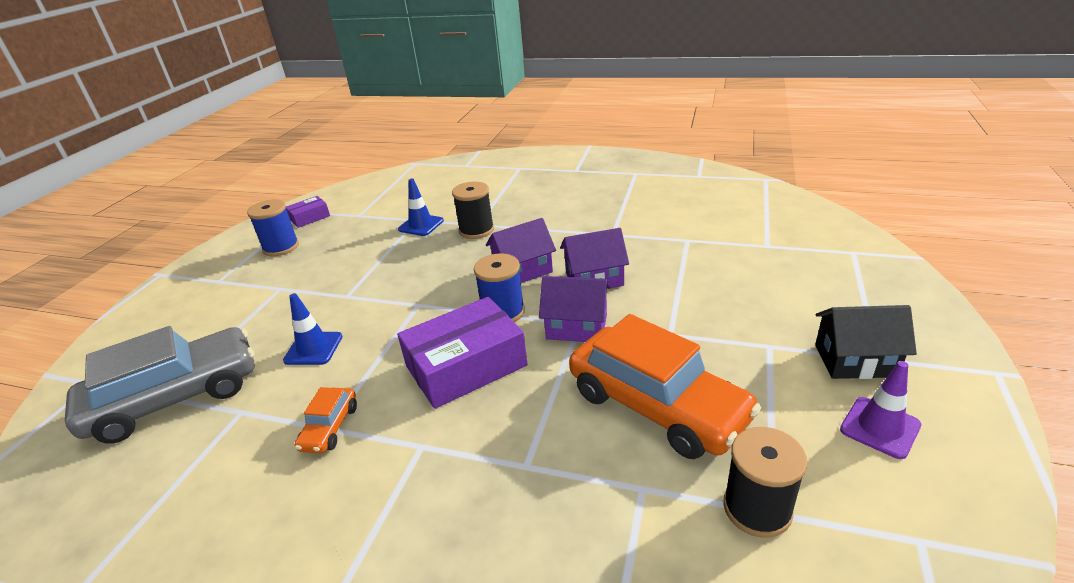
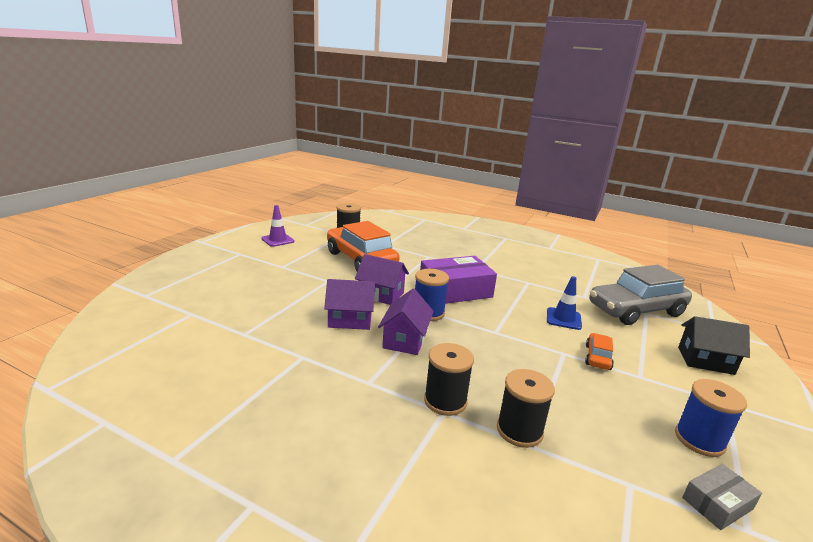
camera: 175 degrees left, 10 degrees down
(310, 218) = (717, 503): purple box -> grey box
(330, 427) = (526, 282): orange car -> orange car (597, 357)
(421, 225) = (519, 430): blue traffic cone -> black spool
(523, 270) = (405, 340): purple house -> purple house turned 60 degrees counterclockwise
(855, 360) = (251, 255): black house -> black house (705, 360)

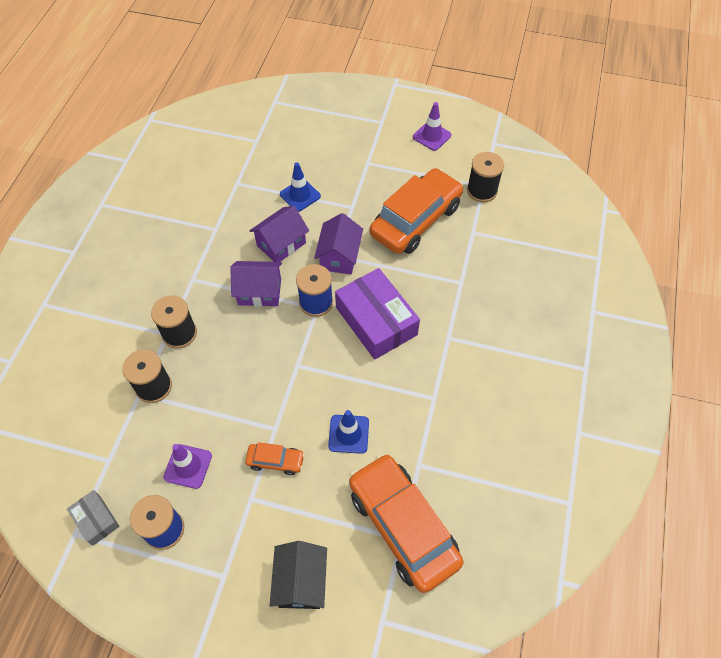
camera: 80 degrees right, 35 degrees up
(294, 301) = (300, 195): none -> blue traffic cone
(350, 320) = (281, 244): purple house -> purple house turned 60 degrees clockwise
(618, 413) = (188, 466): none -> purple traffic cone
(636, 310) = (403, 526): grey car -> orange car

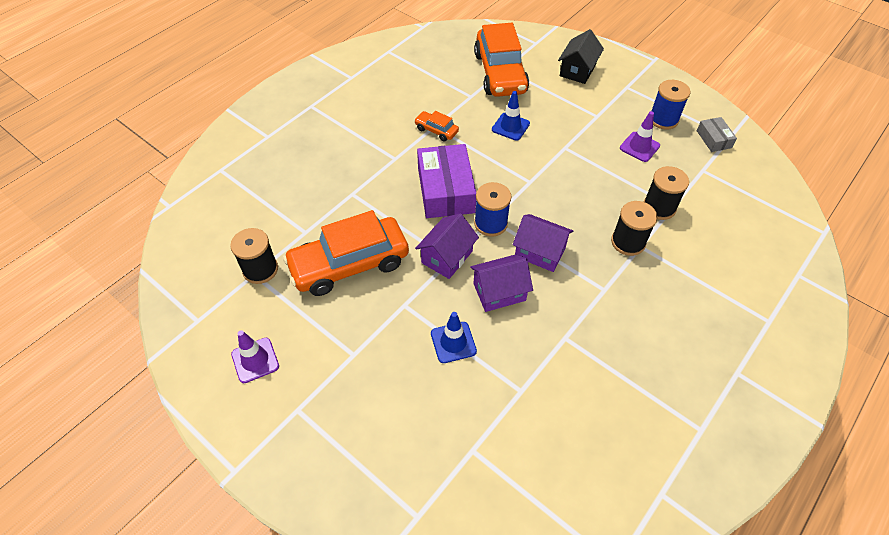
camera: 155 degrees left, 5 degrees down
(275, 461) = (572, 129): orange car -> orange car (436, 130)

